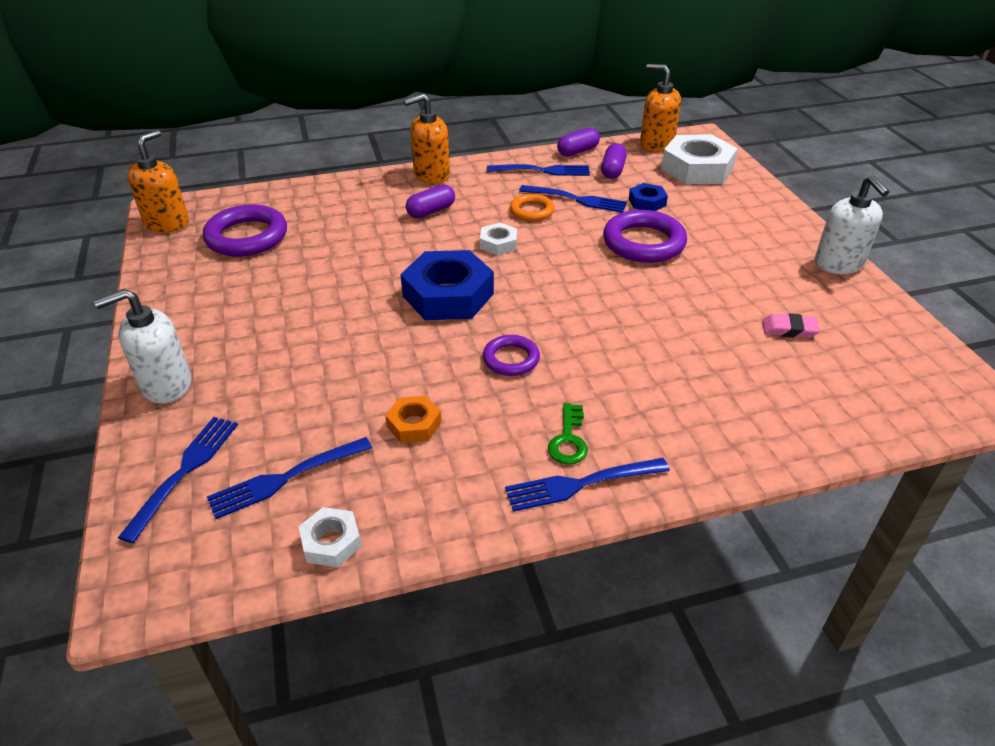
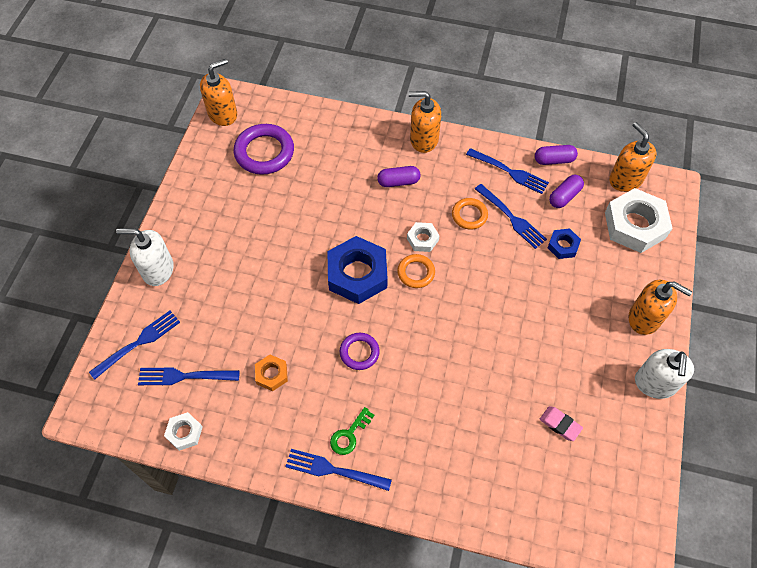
camera: 30 degrees right, 20 degrees up
(515, 270) = (416, 272): none -> orange ring
(643, 242) = (526, 288): purple ring -> none
(776, 224) = (644, 318): none -> orange soap dispenser

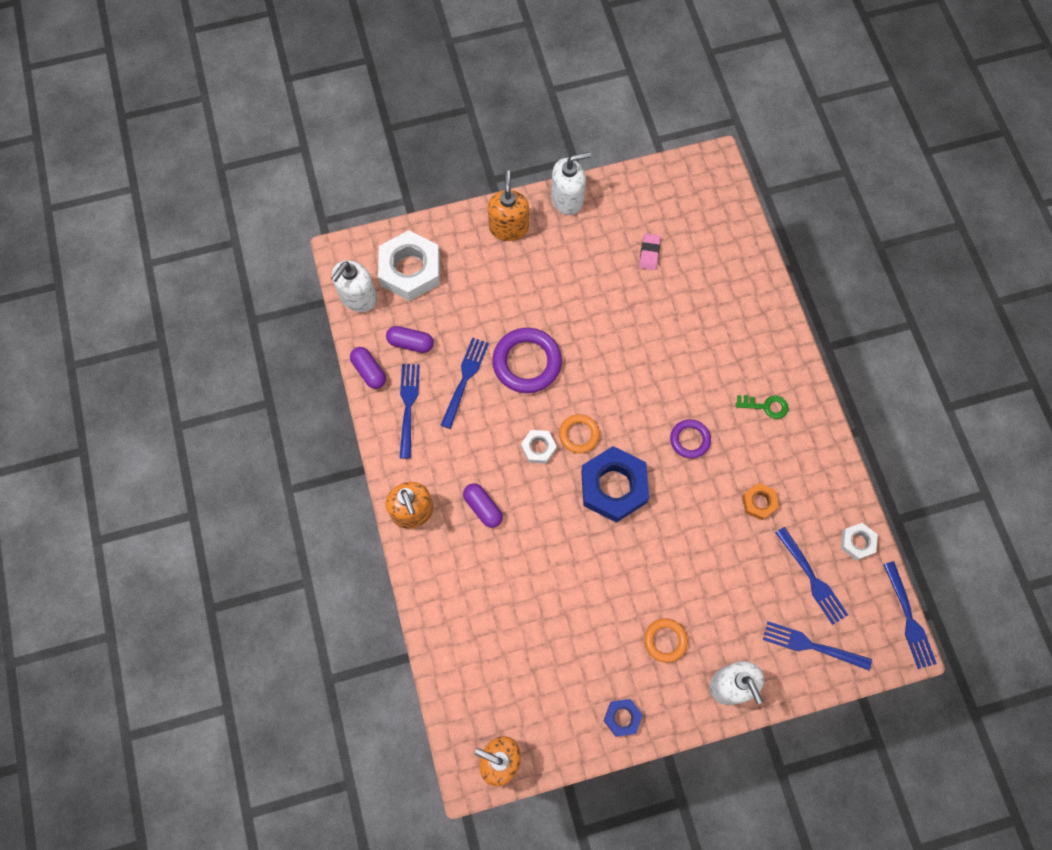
camera: 120 degrees left, 10 degrees up
(264, 152) = (526, 673): purple ring -> purple ring (527, 362)
(334, 470) = (801, 401): blue fork -> blue fork (908, 618)
(469, 215) = (484, 419): orange ring -> orange ring (665, 640)
(563, 246) = (471, 321): blue nut -> blue nut (622, 717)
(625, 179) = (358, 297): orange soap dispenser -> white soap dispenser

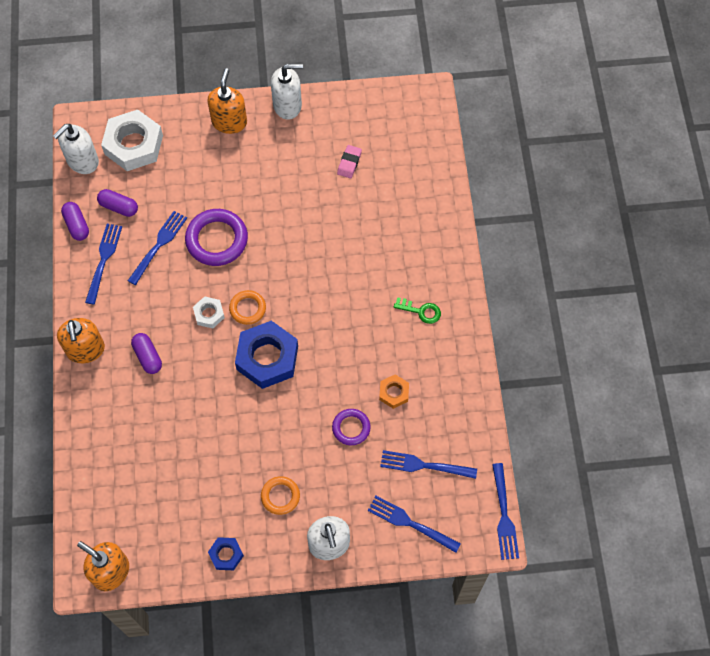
camera: 10 degrees right, 5 degrees down
(689, 440) = (345, 329): purple ring -> purple ring (351, 428)
(811, 578) = (425, 465): blue fork -> blue fork turned 120 degrees clockwise
(857, 542) = (474, 442): white nut -> none

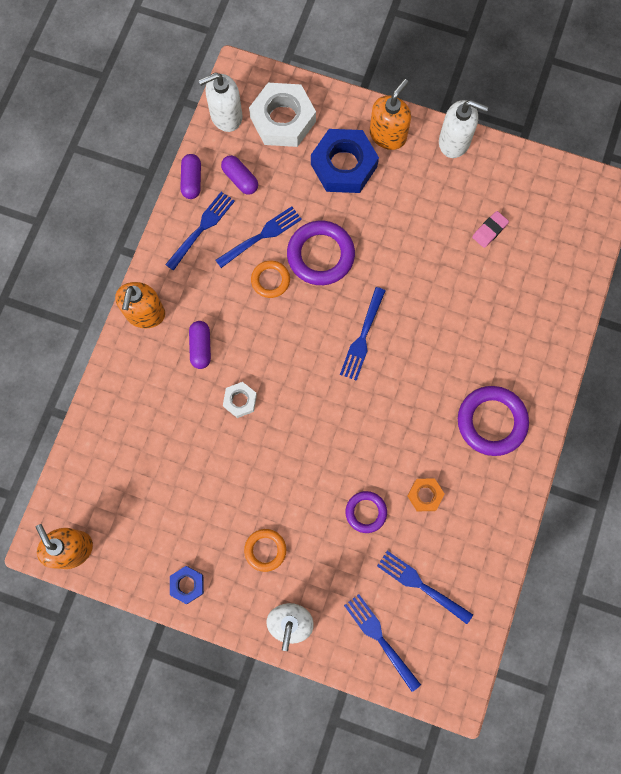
camera: 25 degrees right, 10 degrees up
(209, 314) = (279, 330): white nut -> white nut (240, 401)
(247, 308) = (319, 341): orange ring -> orange ring (270, 280)
(267, 358) = (315, 401): blue nut -> blue nut (343, 165)
(421, 311) = (491, 422): green key -> purple ring
(504, 514) = (478, 675): blue fork -> blue fork (363, 336)

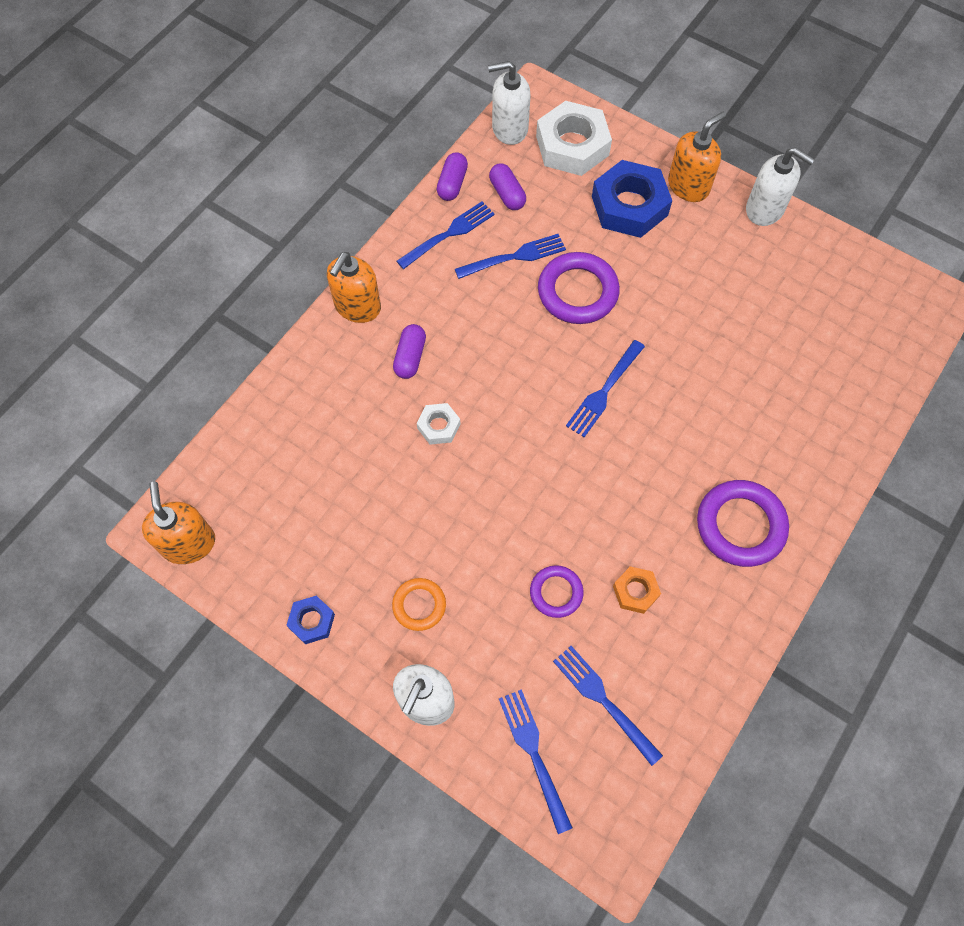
camera: 15 degrees right, 10 degrees down
(270, 280) = (512, 305): orange ring -> none
(489, 230) = (786, 311): pink eraser -> none

